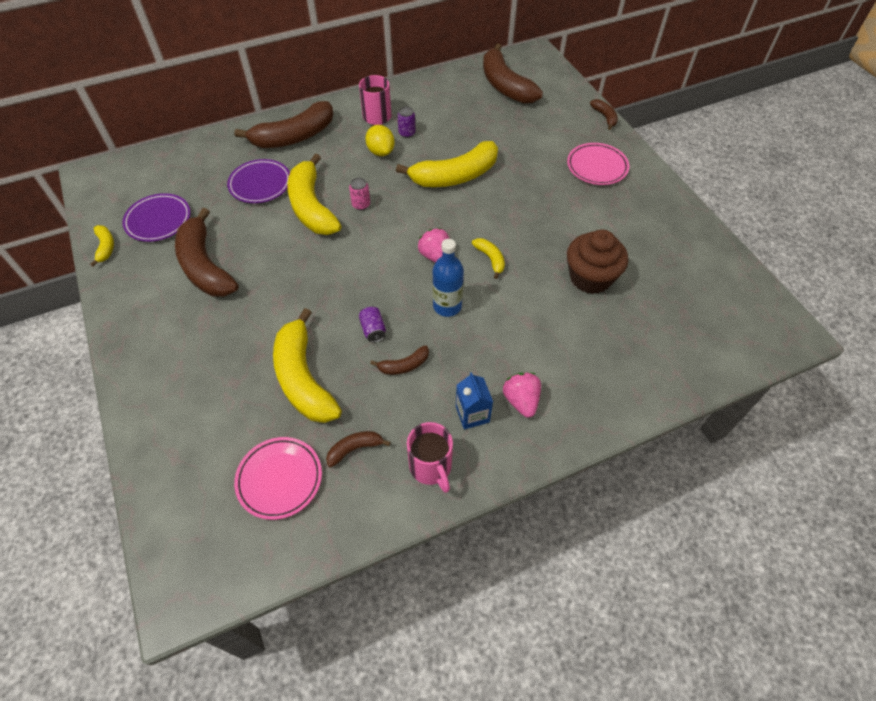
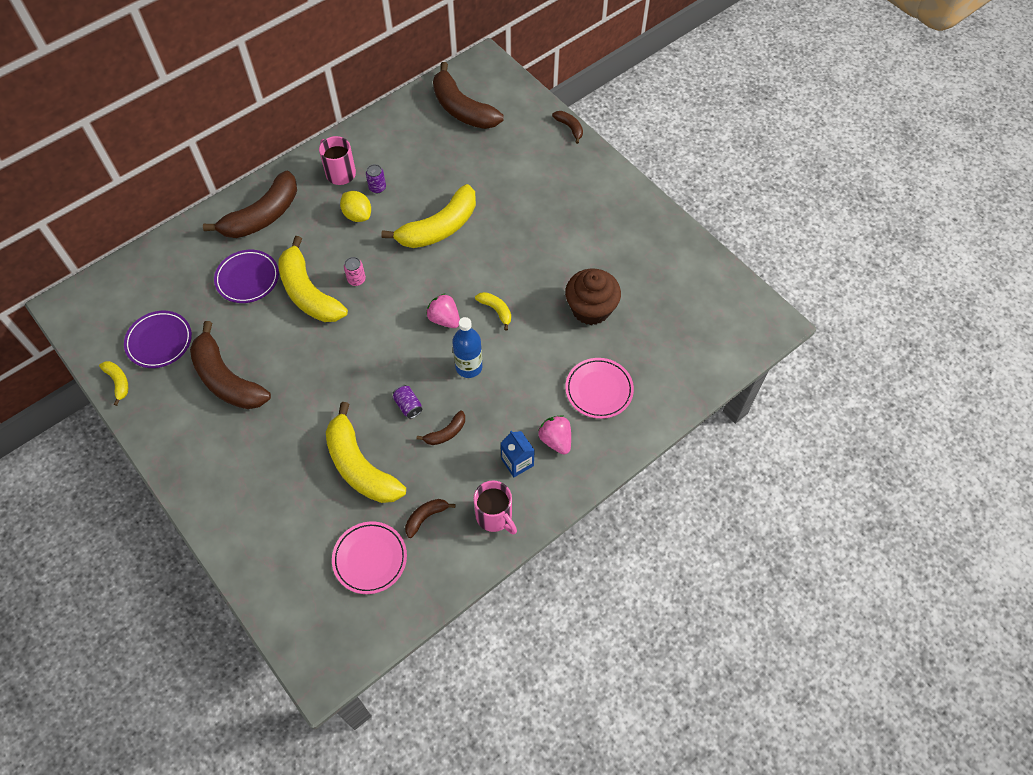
camera: 15 degrees left, 5 degrees up
(597, 167) = (573, 188): pink plate -> pink plate (599, 390)

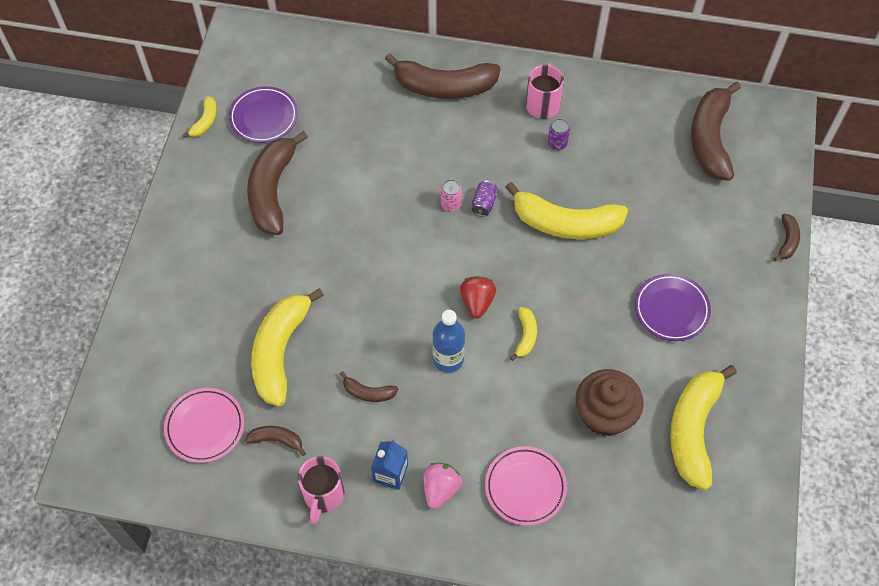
camera: 50 degrees right, 0 degrees up
(247, 278) = (375, 127): purple plate -> purple plate (671, 309)
(308, 293) = (404, 180): yellow banana -> yellow banana (693, 430)
(357, 215) = (514, 152): yellow lemon -> none
(408, 405) = (367, 342): purple can -> purple can (484, 203)
(444, 319) = (477, 302): pink strawberry -> red strawberry

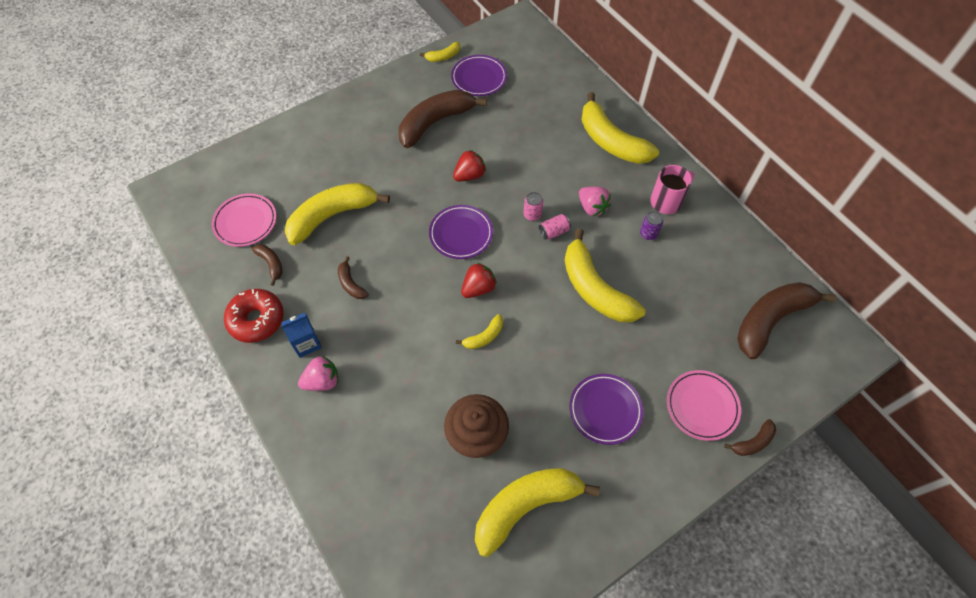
camera: 45 degrees right, 0 degrees up
(323, 495) = (256, 319): pink mug -> red donut
(359, 213) = (469, 175): none -> red strawberry
(411, 270) = (461, 234): none -> purple plate
(444, 87) = (611, 141): brown banana -> yellow banana
(448, 359) = (419, 307): blue bottle -> none
(484, 203) = (554, 232): purple can -> pink can
(491, 158) = (592, 207): none -> pink strawberry
(525, 487) = (372, 431): pink plate -> pink plate (702, 406)

